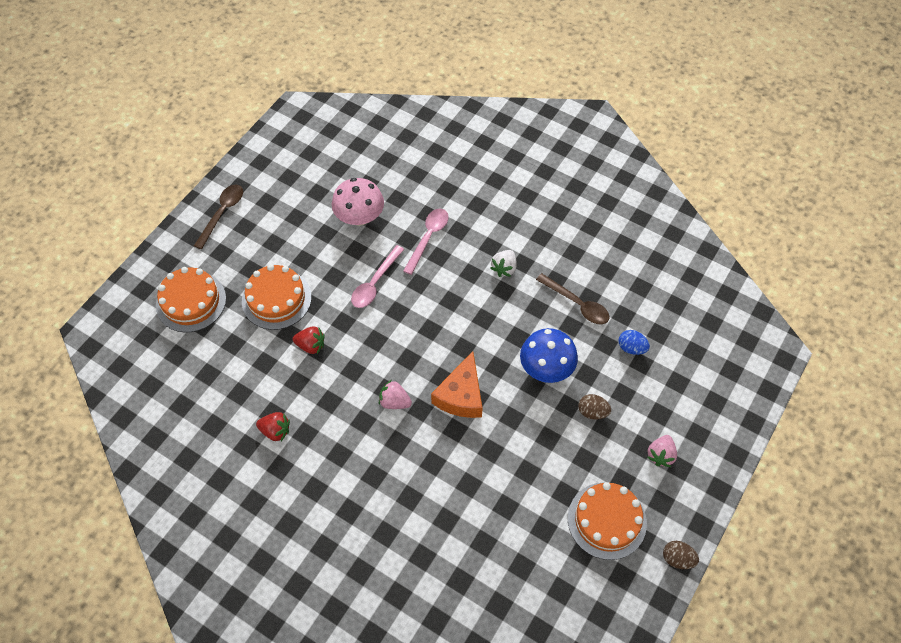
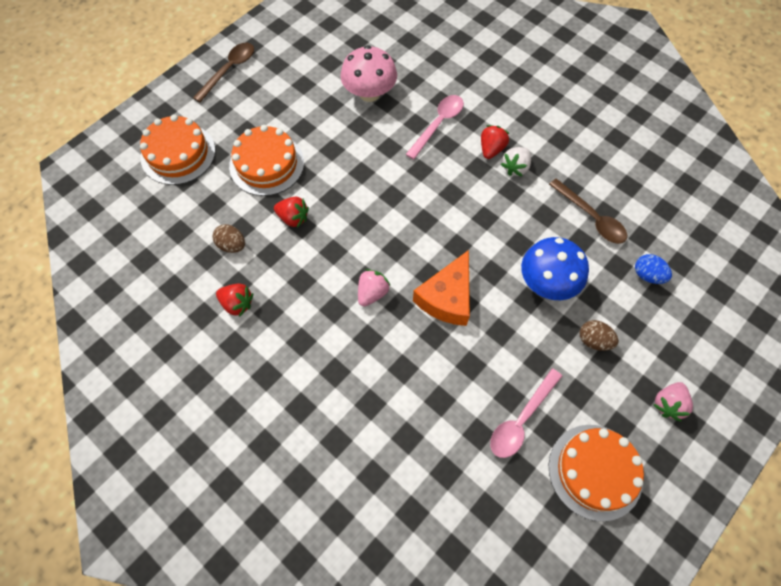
camera: 10 degrees right, 5 degrees up
(375, 283) = (373, 163): pink spoon -> pink spoon (521, 419)
(394, 402) = (372, 293): pink strawberry -> pink strawberry turned 90 degrees clockwise
(480, 254) = (491, 149): none -> red strawberry
(677, 559) = (675, 534): brown egg -> brown egg (232, 245)

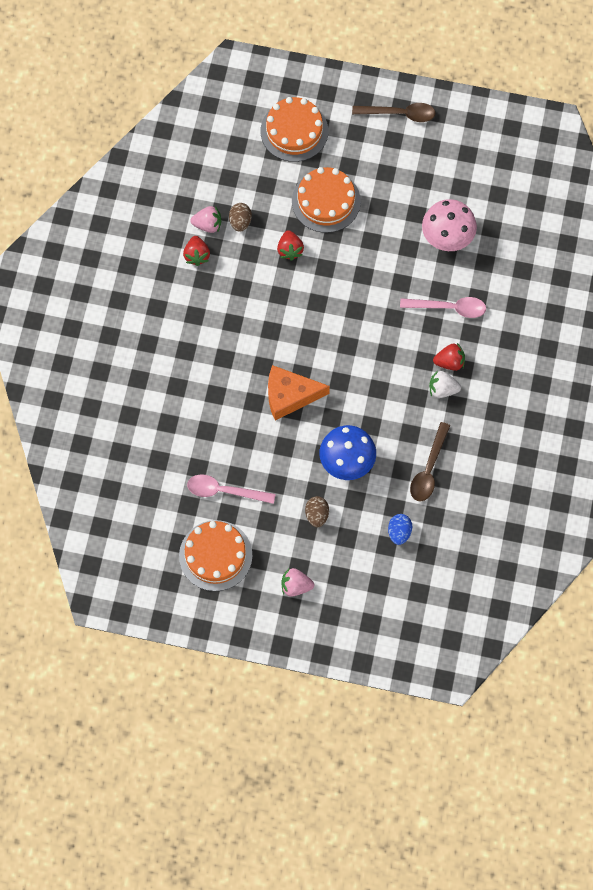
camera: 60 degrees right, 5 degrees up
(372, 293) = (261, 341): pink strawberry -> pink strawberry (208, 225)

